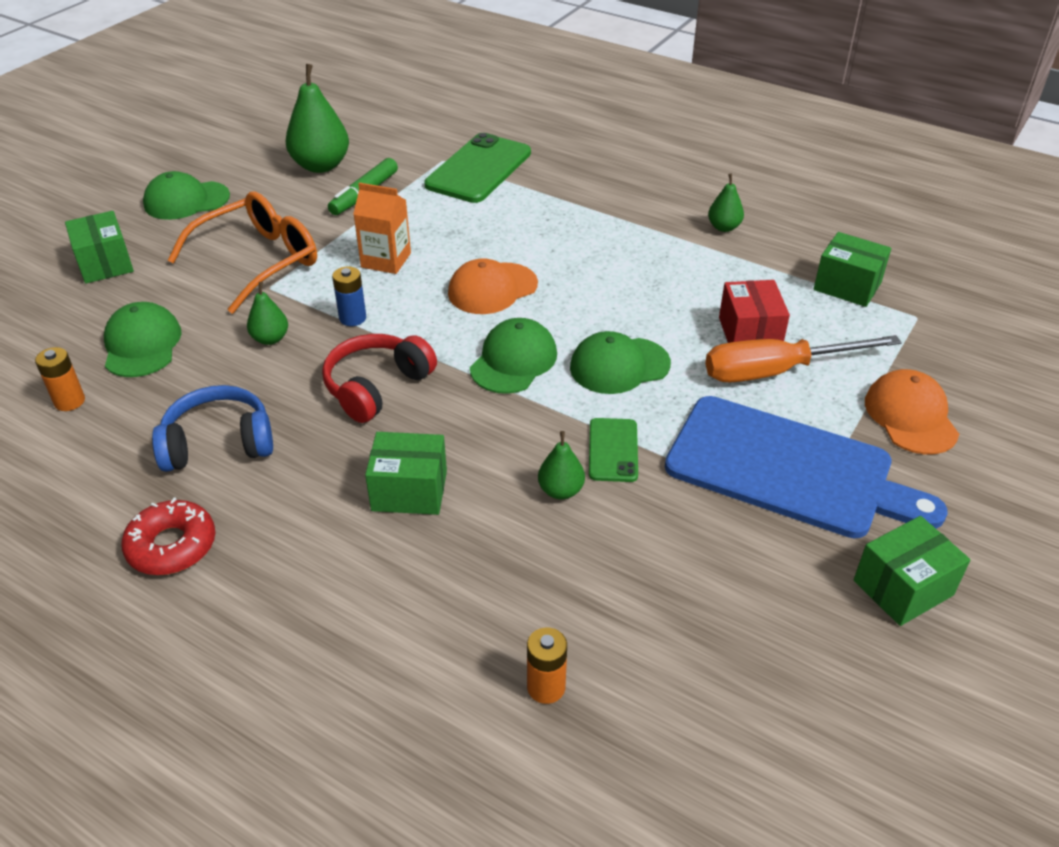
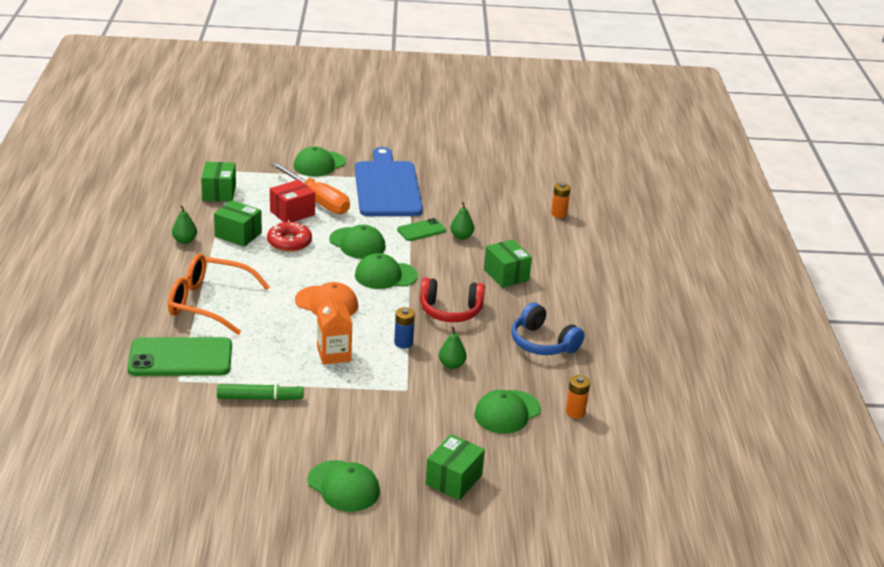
camera: 125 degrees left, 10 degrees down
(172, 546) = (610, 325): red donut -> red donut (289, 242)
(259, 261) = (383, 408): orange glasses -> orange glasses (208, 303)
(321, 166) = (235, 439): green pear -> none
(903, 588) = (428, 155): green box -> green box (238, 235)
(910, 416) = (319, 164): orange cap -> green cap

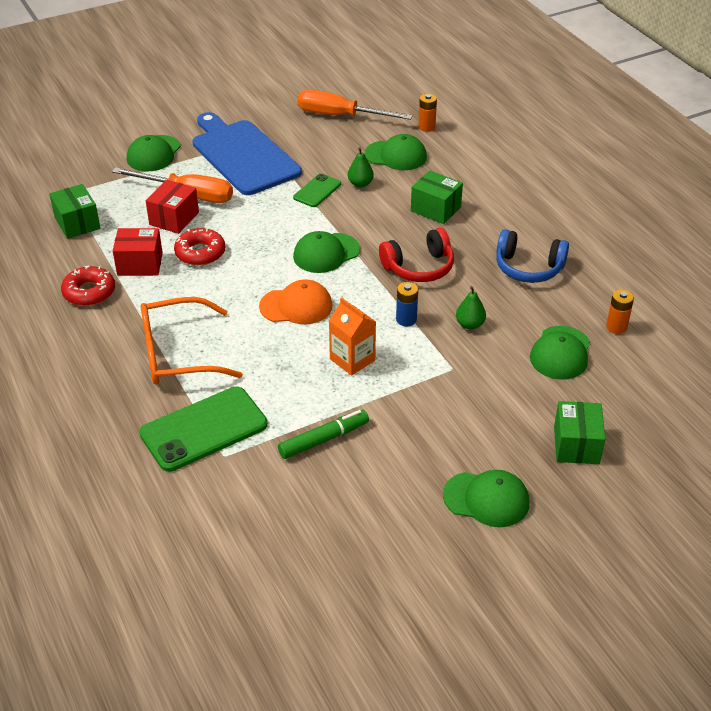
camera: 25 degrees left, 10 degrees up
(185, 240) = (89, 292): green pear -> red donut
(238, 235) = (140, 264): green box -> red box
(357, 243) = (268, 228): green cap -> green cap (396, 155)
(493, 183) = (340, 116): none -> orange screwdriver

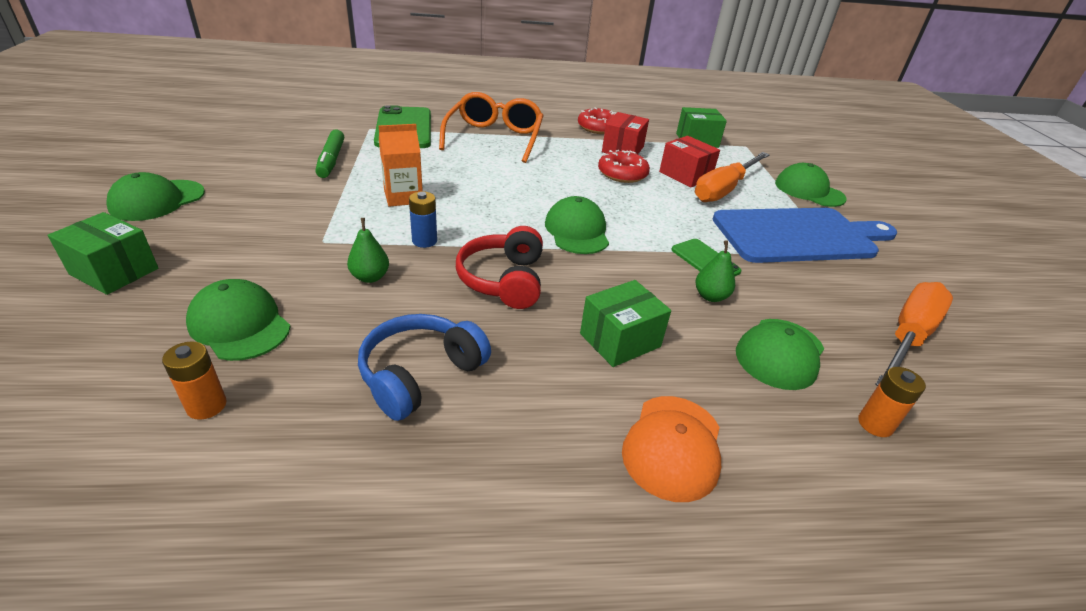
camera: 110 degrees right, 5 degrees down
(296, 306) = (505, 193): orange cap -> orange cap (673, 447)

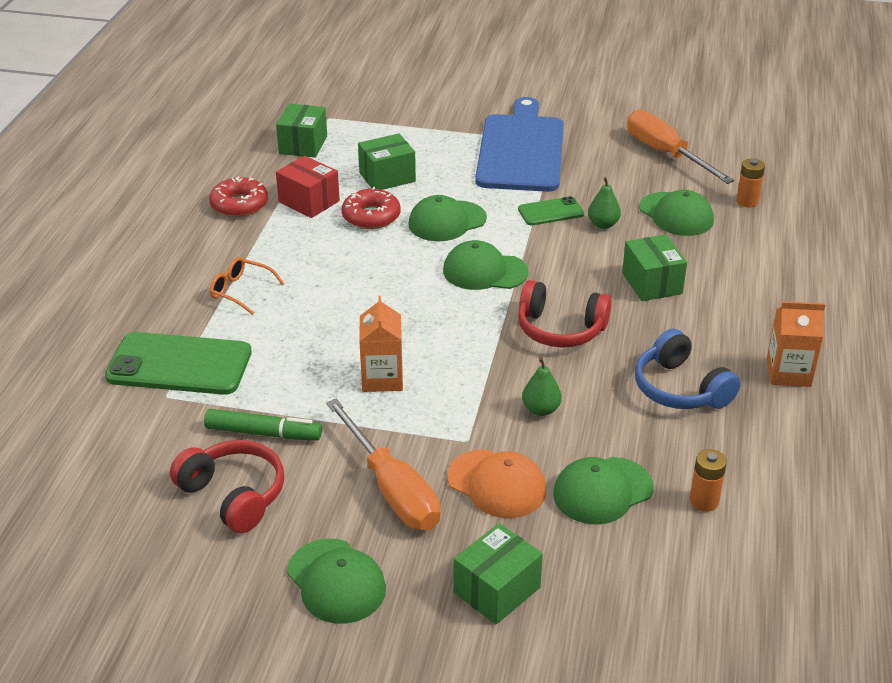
camera: 70 degrees left, 0 degrees up
(263, 157) = (233, 495): none -> red headphones
(424, 241) = (482, 370): blue battery -> none
(477, 488) = (788, 373): none -> orange carton
(494, 138) = (240, 291): orange glasses -> orange glasses, size x0.51
(673, 447) = (760, 286): orange cap -> orange cap (497, 484)
(685, 175) = (387, 177): red box -> green box
(724, 189) = (425, 163): orange screwdriver -> orange screwdriver (392, 489)
(809, 191) = (441, 115): green cap -> green cap (447, 221)

